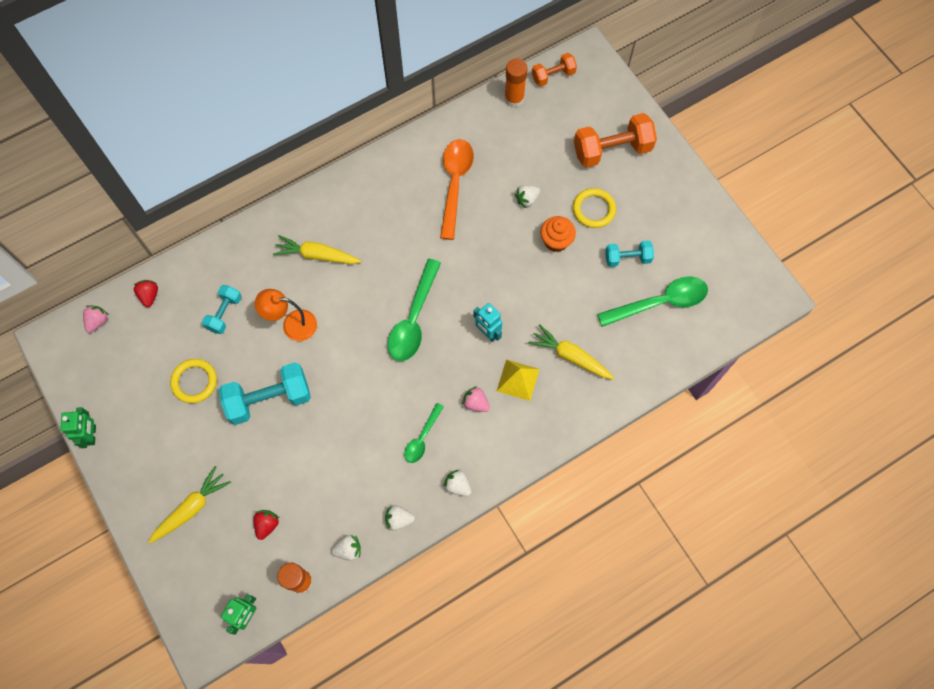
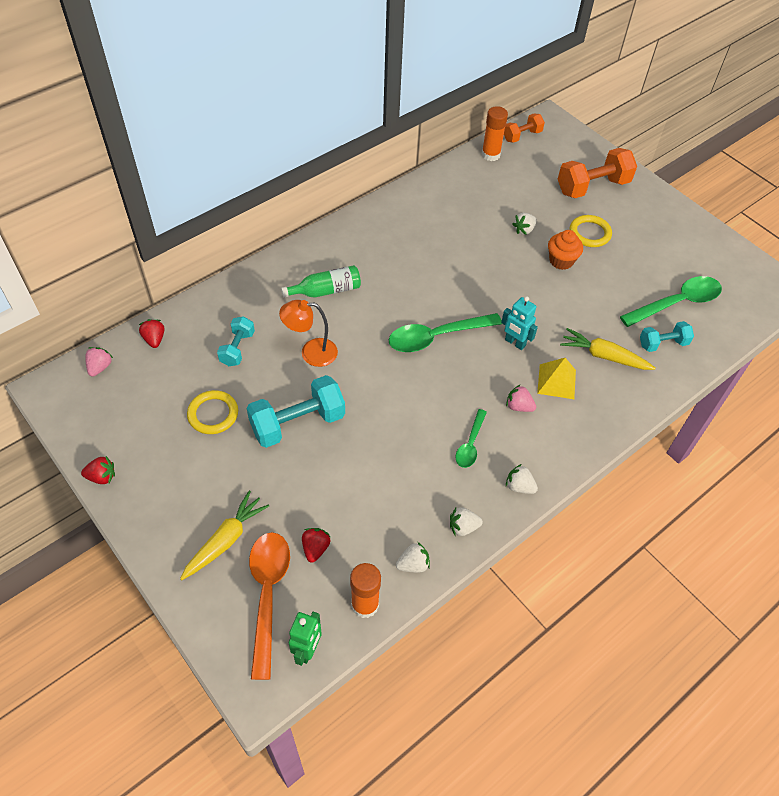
camera: 10 degrees left, 15 degrees down
(92, 435) = (102, 477): green robot -> red strawberry
(317, 255) = (326, 290): yellow carrot -> green bottle
(414, 319) = (436, 337): green spoon -> green spoon turned 60 degrees clockwise
(455, 184) = (451, 223): orange spoon -> orange spoon (267, 595)
(627, 258) = (634, 269): turquoise dumbbell -> turquoise dumbbell (662, 344)

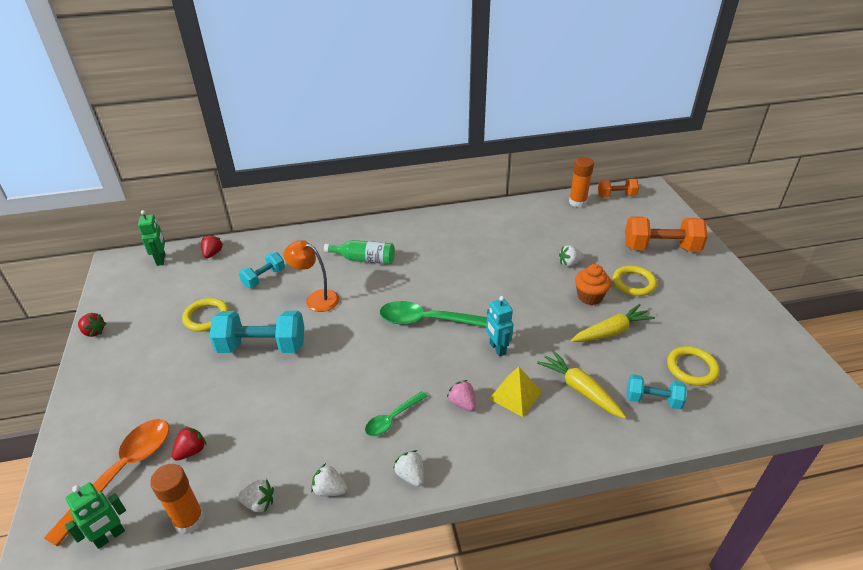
camera: 30 degrees right, 15 degrees down
(100, 367) = (161, 260): pink strawberry -> green robot
(226, 540) = (132, 413): yellow carrot -> yellow carrot (611, 331)
(676, 303) = (691, 368): green spoon -> yellow ring

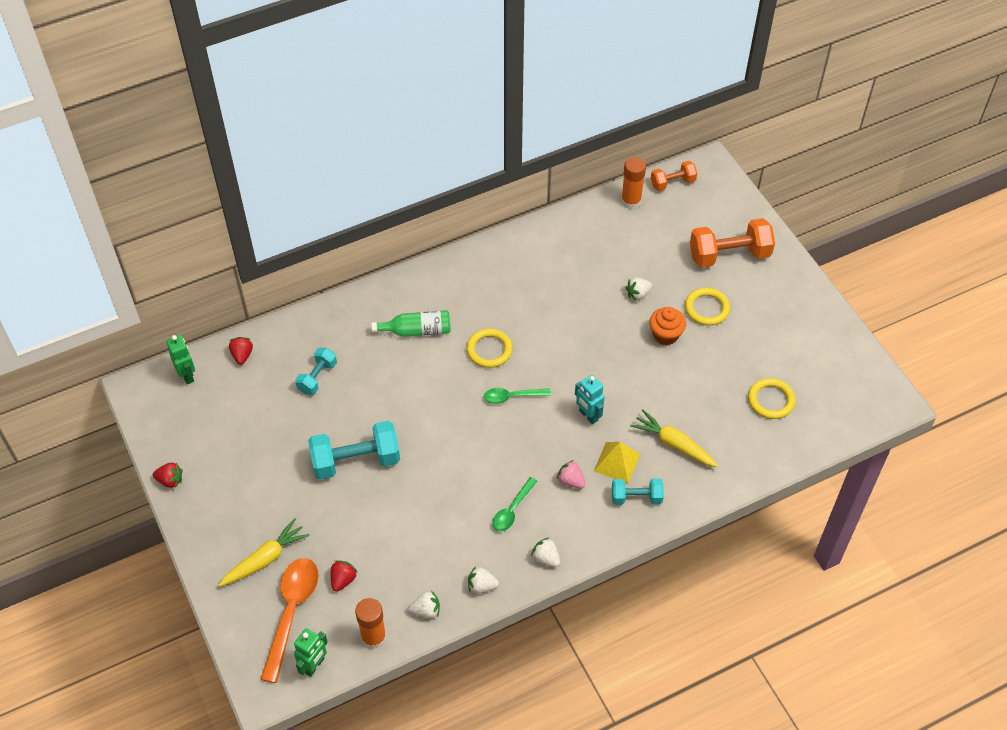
camera: 15 degrees left, 15 degrees up
(206, 317) = (280, 439): yellow ring -> yellow ring (489, 350)
(316, 299) = (386, 393): orange lamp -> none
(429, 321) = (512, 397): green spoon -> green spoon, size x0.56
(611, 331) = (693, 373): yellow carrot -> yellow carrot (265, 559)
(653, 400) = (739, 441): turquoise dumbbell -> turquoise dumbbell (636, 497)

